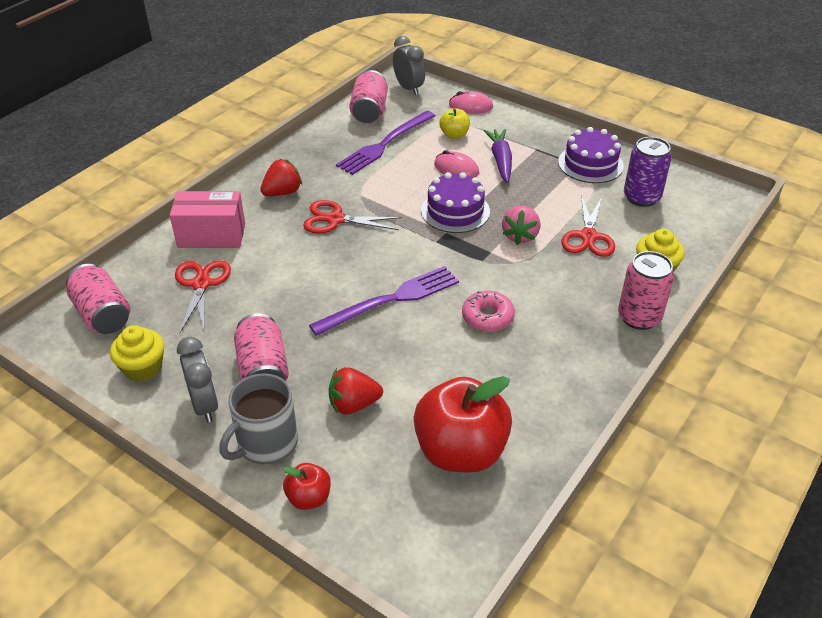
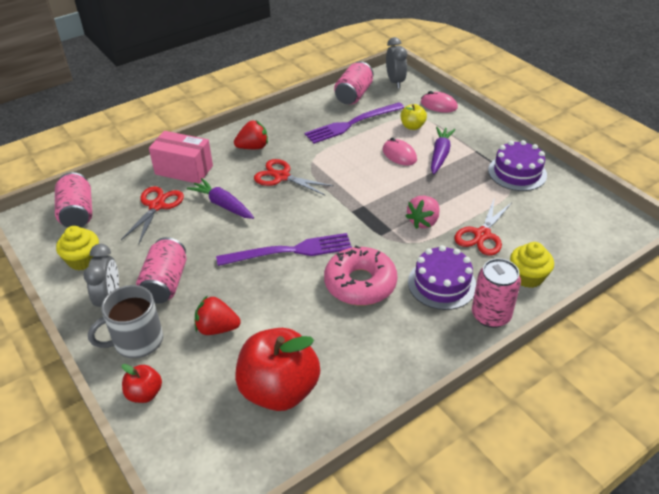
camera: 20 degrees right, 0 degrees up
(282, 265) = (222, 205): none -> purple carrot
(455, 211) = (380, 189): purple cake -> purple cake (442, 284)
(487, 317) = (360, 283): pink donut -> pink donut, size x1.61
(641, 197) = (548, 211): purple can -> none

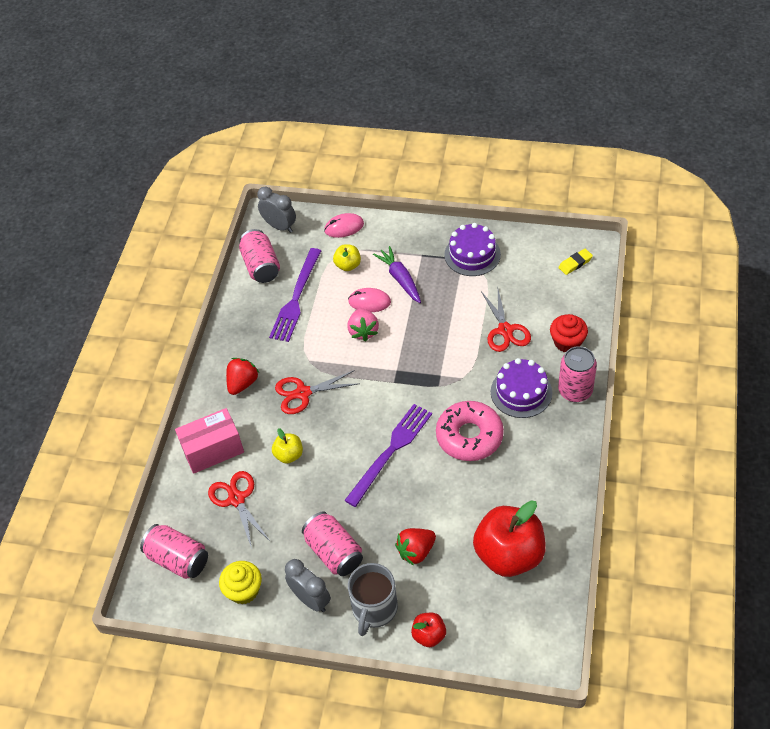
camera: 40 degrees left, 10 degrees up
(222, 205) = (289, 455): purple carrot -> yellow apple
(423, 221) = (454, 350): pink strawberry -> pink strawberry (363, 331)
(527, 277) = (567, 342): yellow cupcake -> red cupcake
(603, 229) = (575, 263): none -> yellow eraser

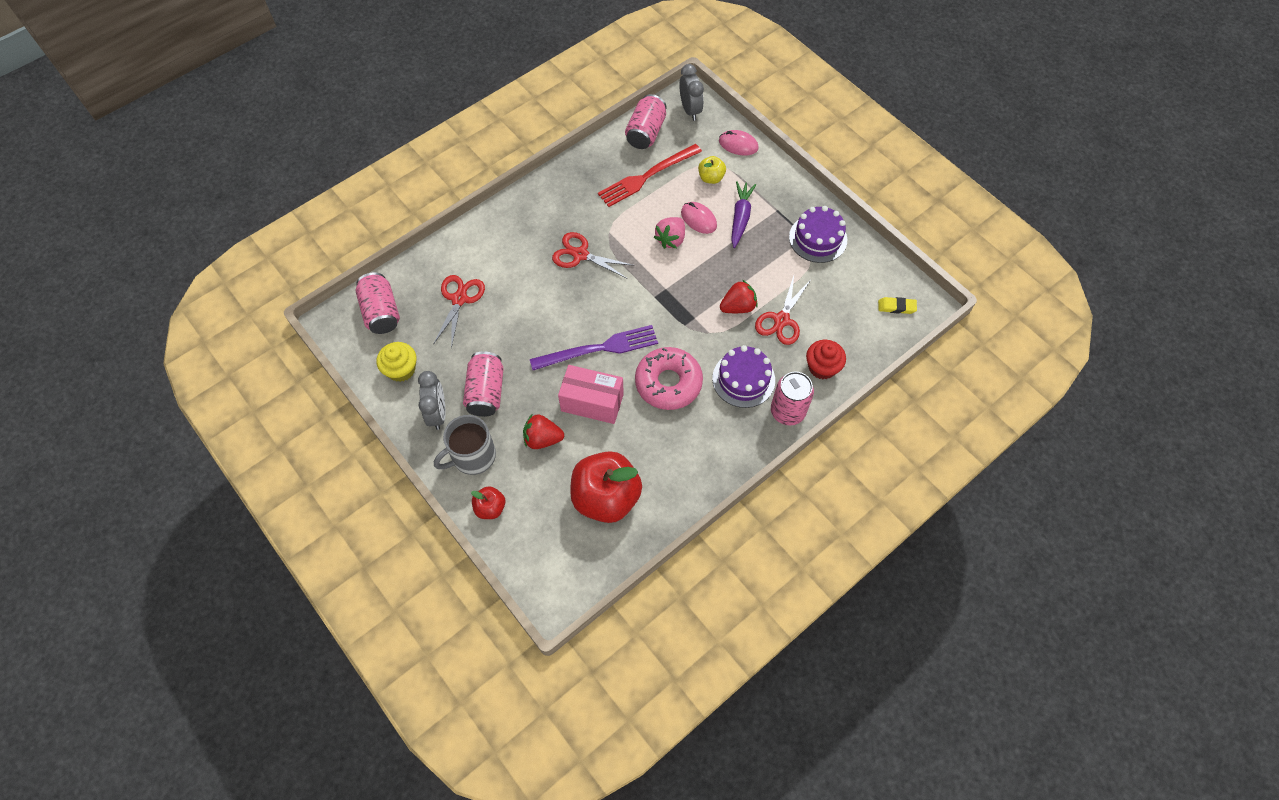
camera: 35 degrees right, 10 degrees up
(213, 450) = (478, 250): pink box -> pink box (592, 402)
(242, 383) = (545, 215): red strawberry -> red strawberry (738, 307)
(289, 455) = (525, 294): yellow apple -> none
(296, 298) = (647, 176): purple fork -> red fork

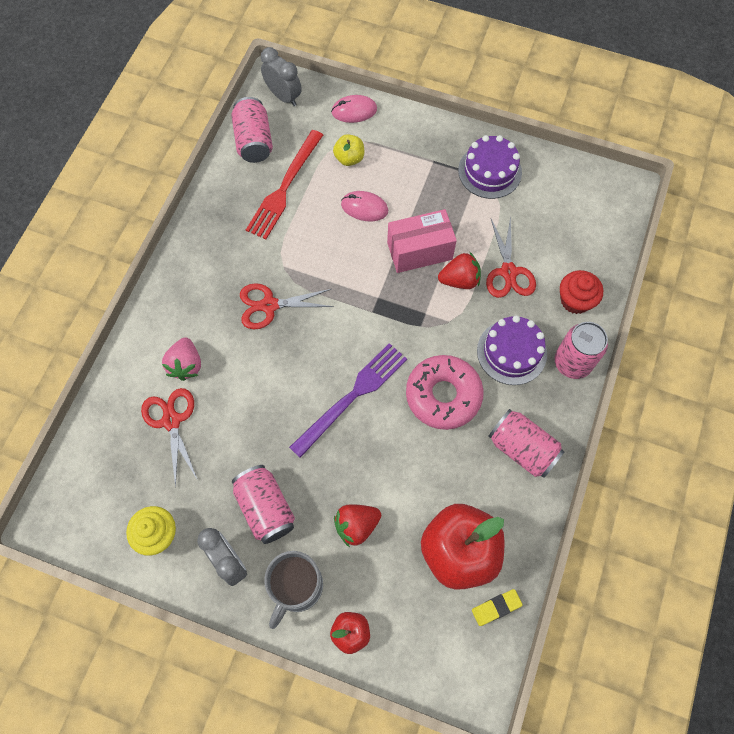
camera: 30 degrees left, 5 degrees up
(381, 312) = (93, 481): pink can -> pink can (522, 449)
(592, 402) = (381, 458): pink box -> pink box (419, 251)
(671, 239) = (350, 243): pink strawberry -> pink strawberry (186, 365)
(738, 307) = (459, 280): red strawberry -> red strawberry turned 45 degrees clockwise
(740, 217) = (403, 186): purple carrot -> none
(896, 307) = (603, 204): yellow eraser -> yellow eraser (496, 607)

